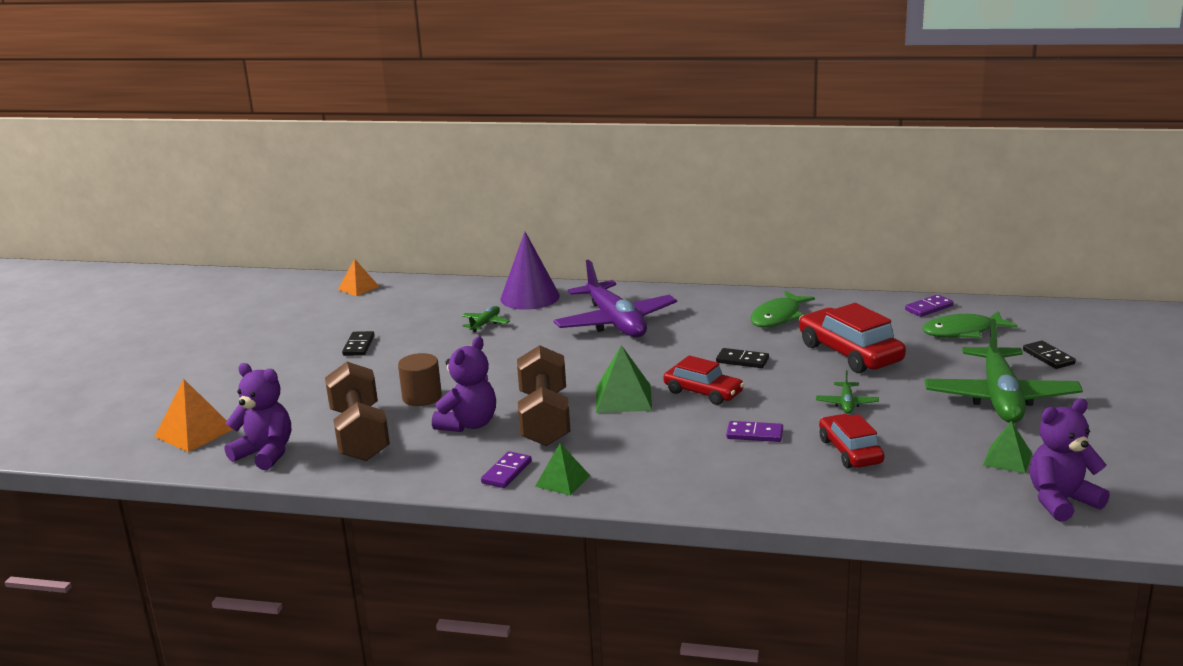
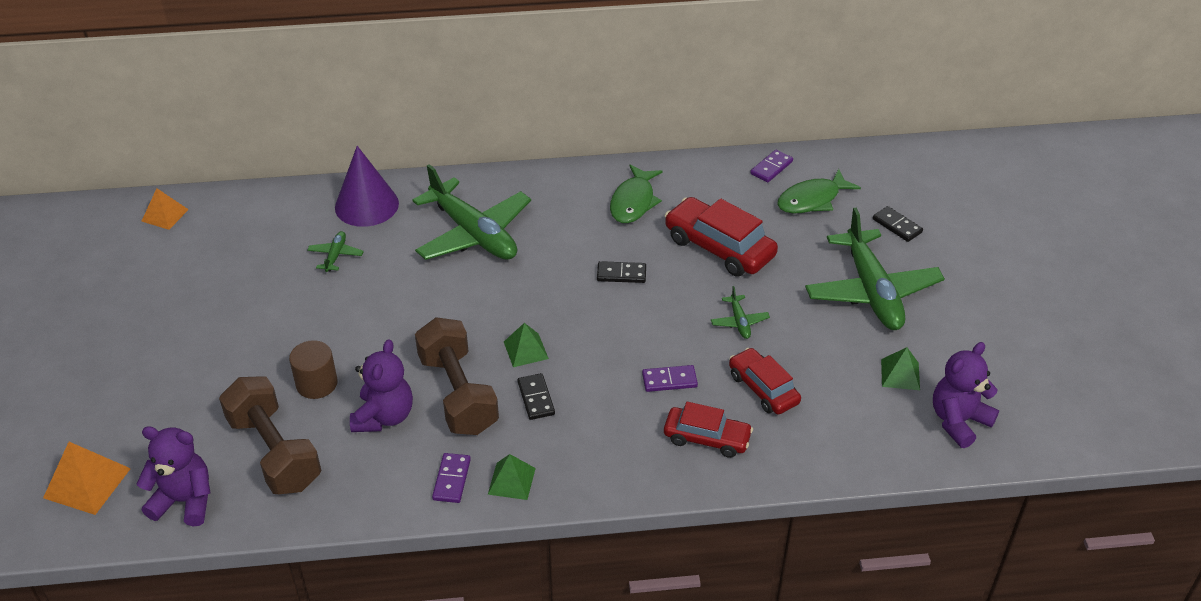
camera: 20 degrees left, 20 degrees up
(358, 346) = (209, 313): black domino -> black domino (536, 398)
(615, 322) = (474, 234): purple plane -> green plane
(623, 398) = (526, 350): green pyramid -> green pyramid, size x0.66
(703, 392) = (600, 328): red car -> red car (707, 438)

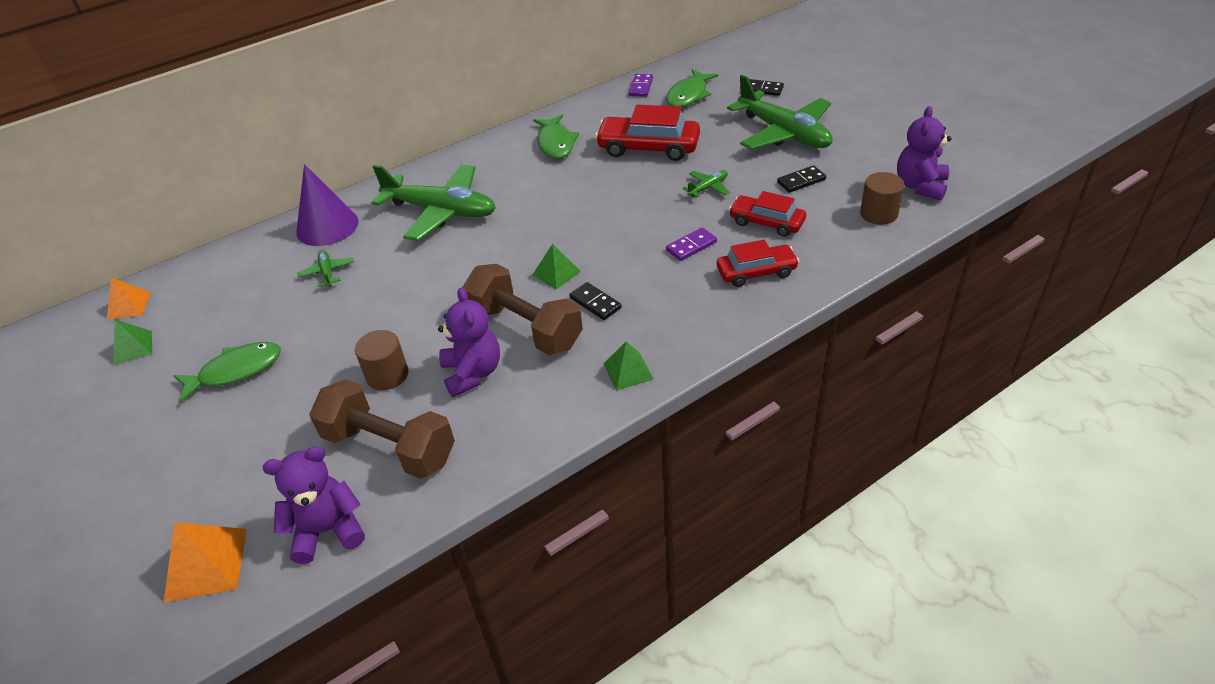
camera: 25 degrees left, 0 degrees up
(206, 321) = (235, 371): none -> green fish
(452, 479) = (575, 393): purple domino -> none
(621, 274) = (589, 192): black domino -> black domino (801, 181)
(739, 322) = (708, 188): green plane -> green plane turned 90 degrees counterclockwise
(884, 432) = (878, 214): none -> brown cylinder
(900, 374) = (853, 174): green pyramid -> green pyramid (133, 347)

